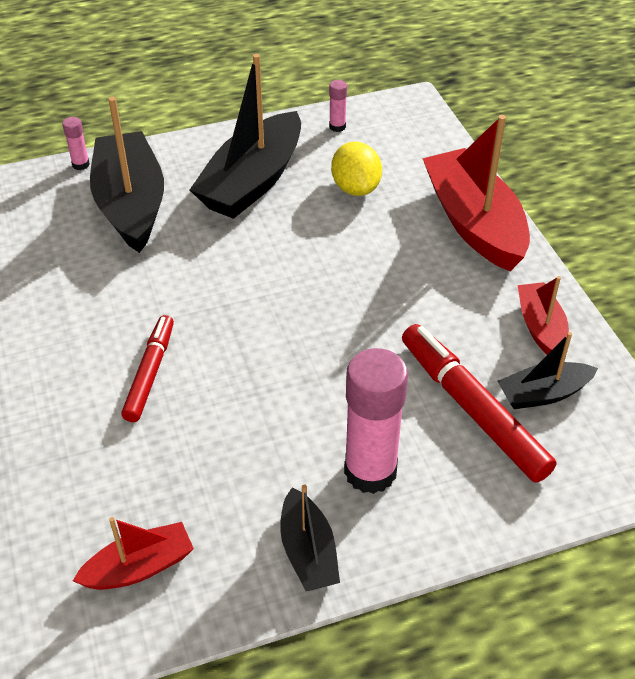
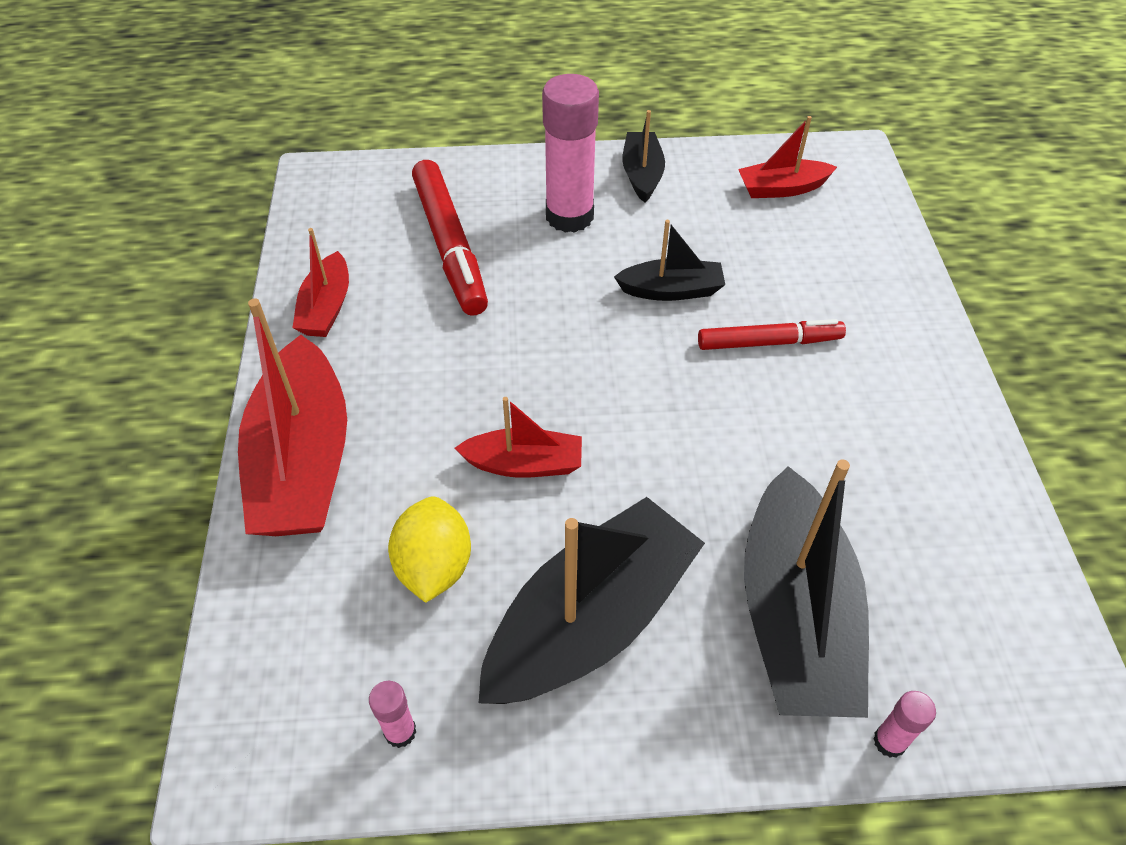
camera: 165 degrees left, 5 degrees up
(150, 373) = (769, 342): red marker -> red marker turned 120 degrees counterclockwise
(323, 249) = (524, 464): none -> red boat
(543, 394) = (374, 246): black boat -> black boat (671, 290)

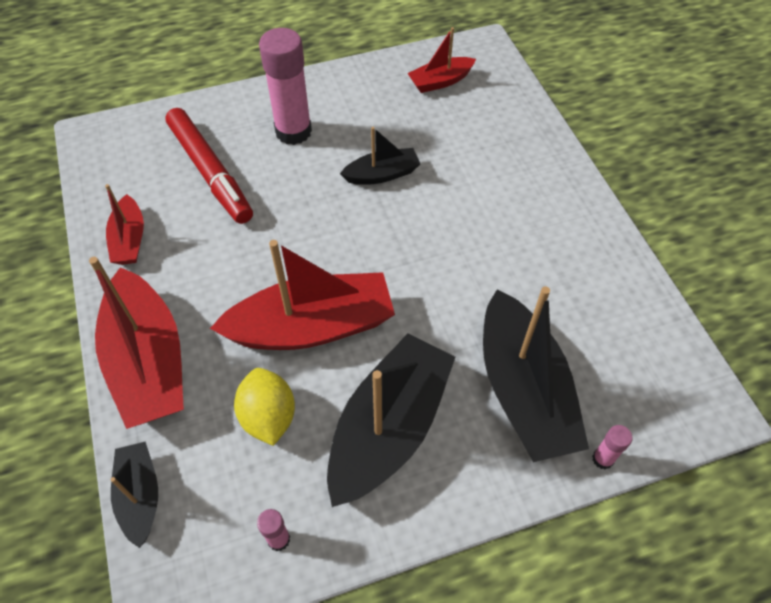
camera: 15 degrees left, 5 degrees up
(524, 464) = (312, 327): red boat -> red boat, size x1.91
(642, 174) = (338, 88): black boat -> black boat (140, 496)
(769, 342) = (460, 200): red marker -> none

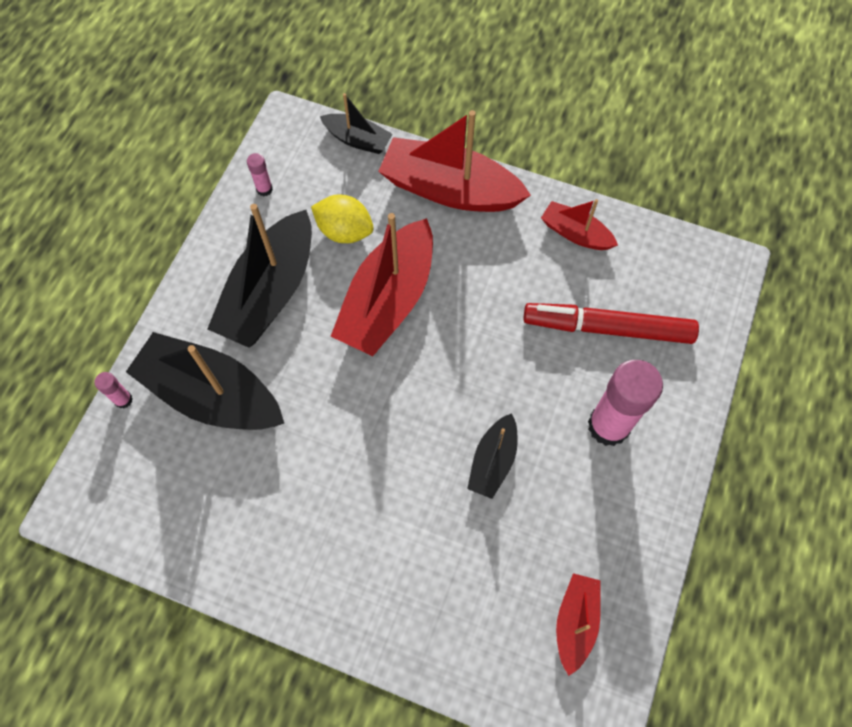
camera: 130 degrees right, 10 degrees up
(389, 428) = (270, 292): black boat -> black boat turned 45 degrees clockwise

